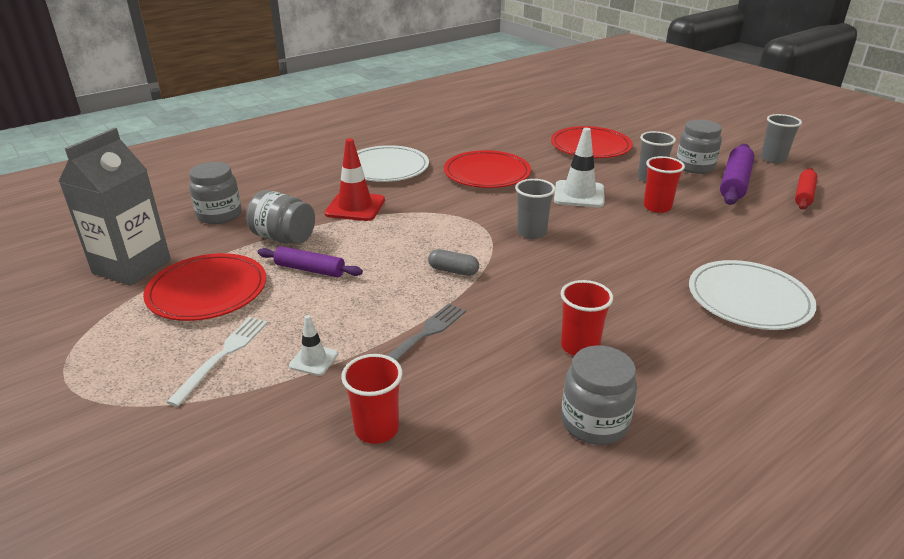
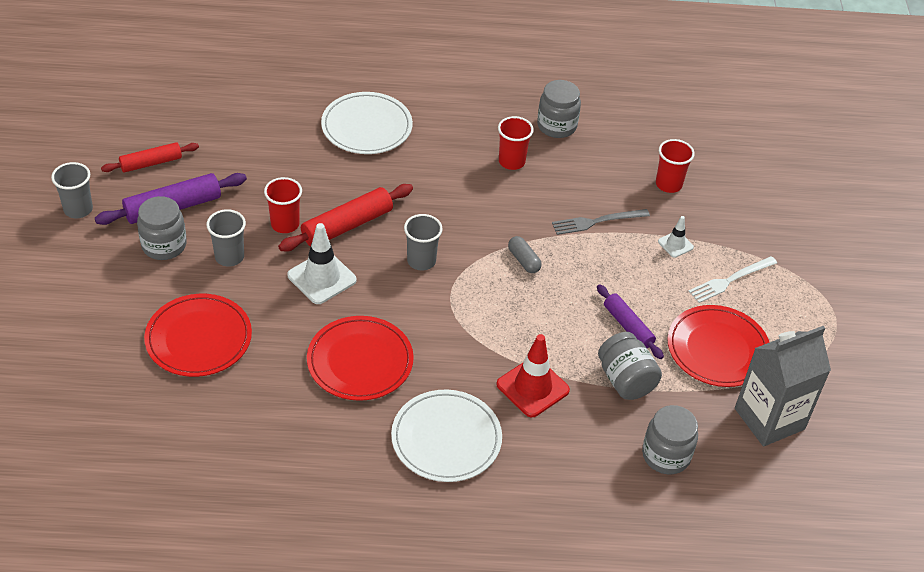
camera: 145 degrees left, 15 degrees up
(618, 226) = (347, 226): none -> red rolling pin

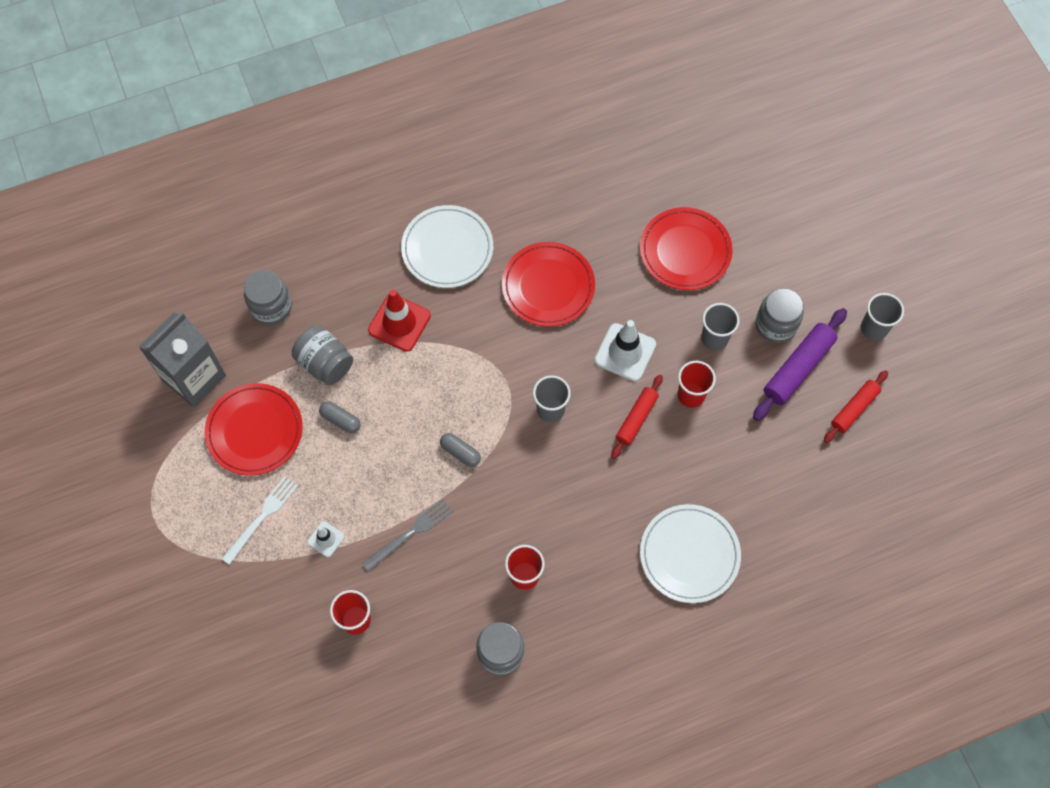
camera: 160 degrees right, 20 degrees up
(347, 226) = (636, 419): red rolling pin -> red rolling pin, size x0.65
(628, 326) = (340, 420): purple rolling pin -> grey capsule

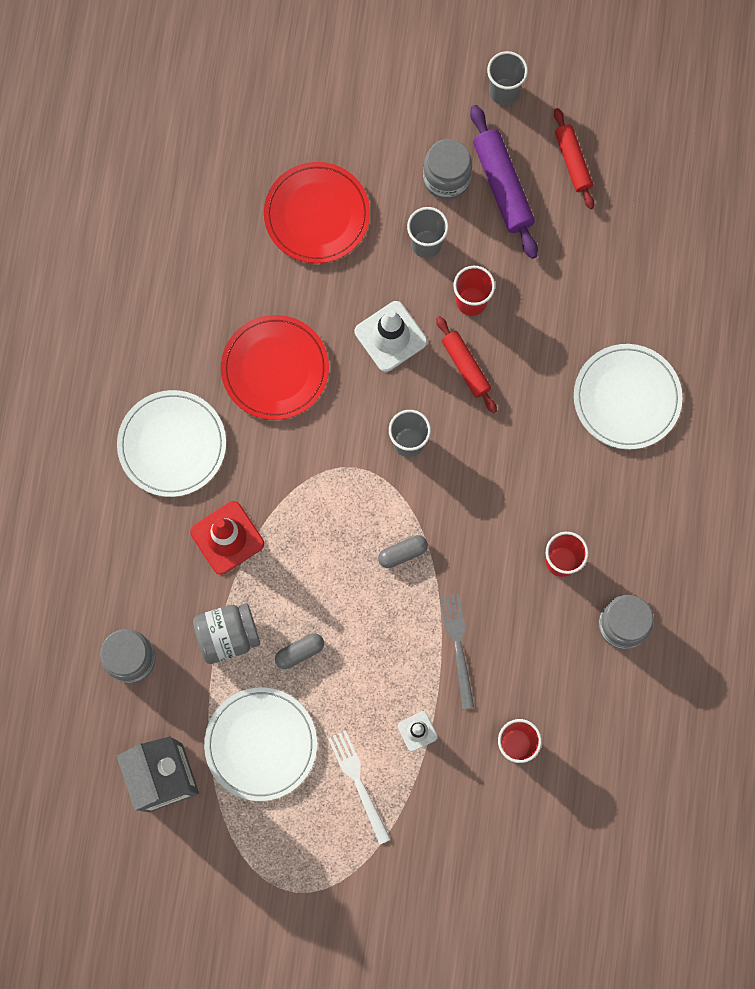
camera: 60 degrees left, 10 degrees up
(254, 431) = (261, 744): red plate -> white plate

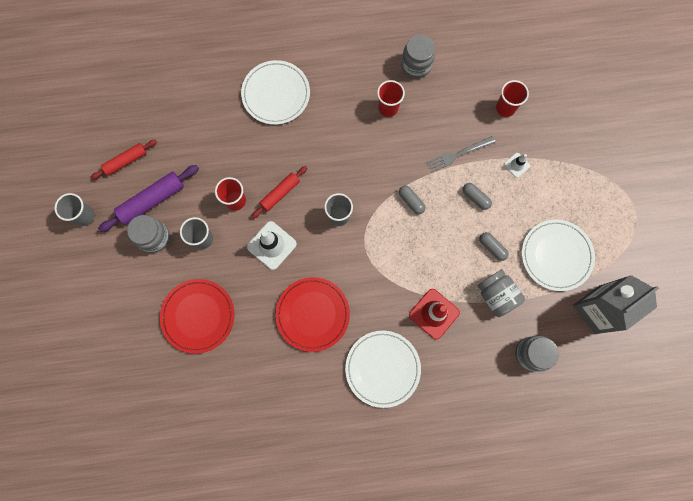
camera: 105 degrees left, 0 degrees up
(358, 783) = (559, 191): white fork -> none
(382, 651) = (475, 198): none -> grey capsule

